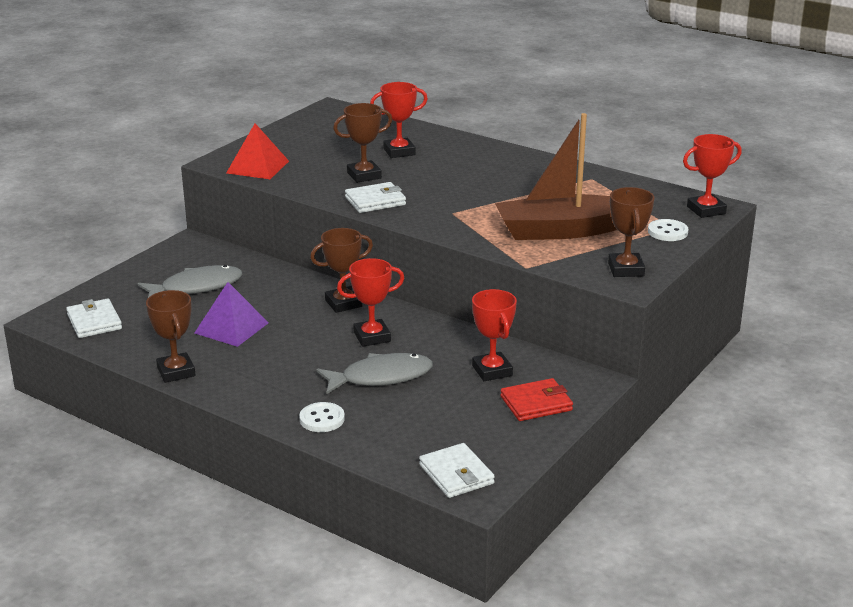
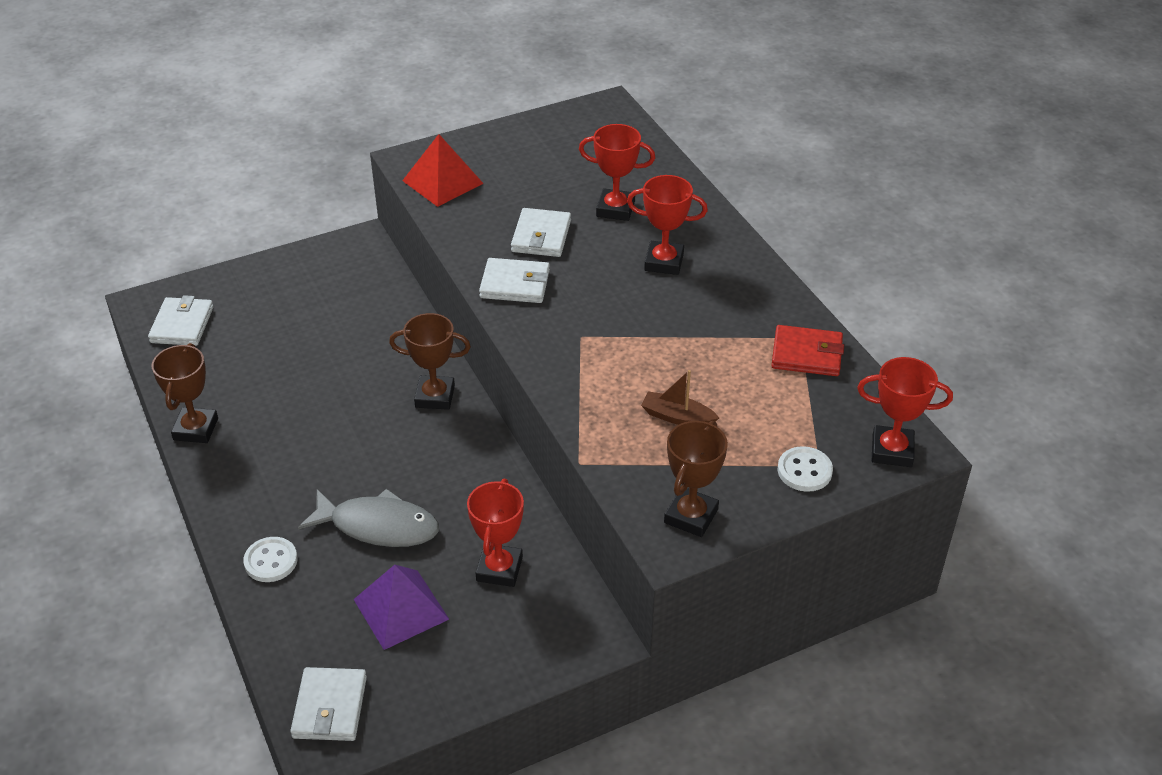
camera: 30 degrees right, 15 degrees up
(196, 287) = (313, 312): grey fish -> none
(231, 328) = (297, 387): purple pyramid -> purple pyramid (401, 609)
(364, 175) = (541, 236): brown trophy -> white wallet
(372, 337) = (420, 460): red trophy -> red trophy (664, 262)
(536, 403) = (502, 642): red wallet -> red wallet (806, 354)
(562, 231) = (677, 417): brown boat -> brown boat, size x0.41

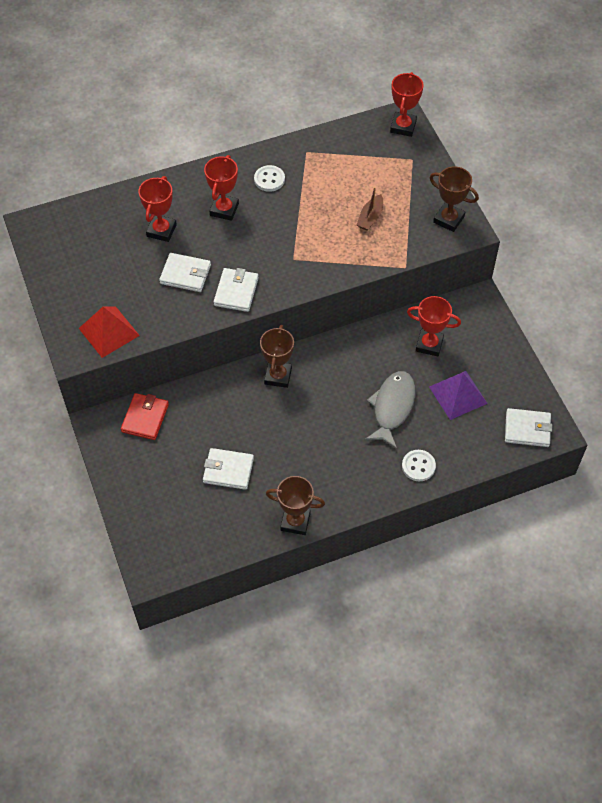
camera: 85 degrees left, 15 degrees up
(182, 325) = (180, 542): white wallet -> white wallet (228, 470)
(804, 471) = (416, 166): white button -> white button (269, 179)
(806, 354) = (321, 151): red wallet -> red wallet (145, 418)

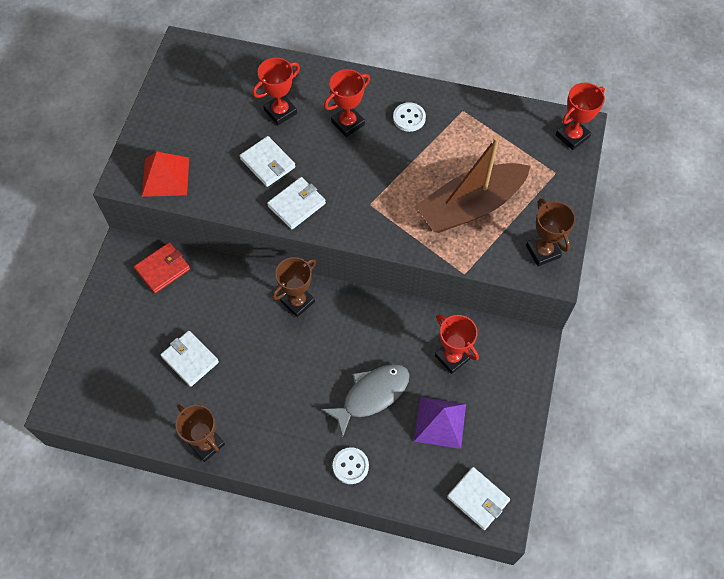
camera: 35 degrees right, 5 degrees up
(370, 217) = (471, 206): brown boat -> brown boat, size x2.42

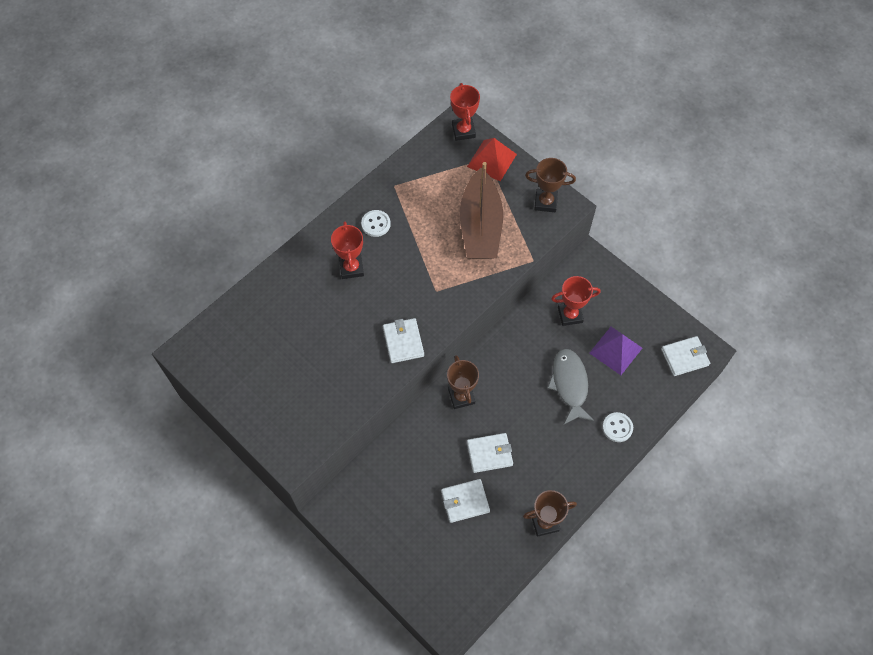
camera: 60 degrees left, 0 degrees up
(163, 269) = (368, 485): red wallet -> none
(165, 176) = (311, 427): red pyramid -> red pyramid (491, 160)
(267, 163) = (350, 344): white wallet -> white wallet (489, 454)
(280, 112) = (306, 310): red trophy -> none

